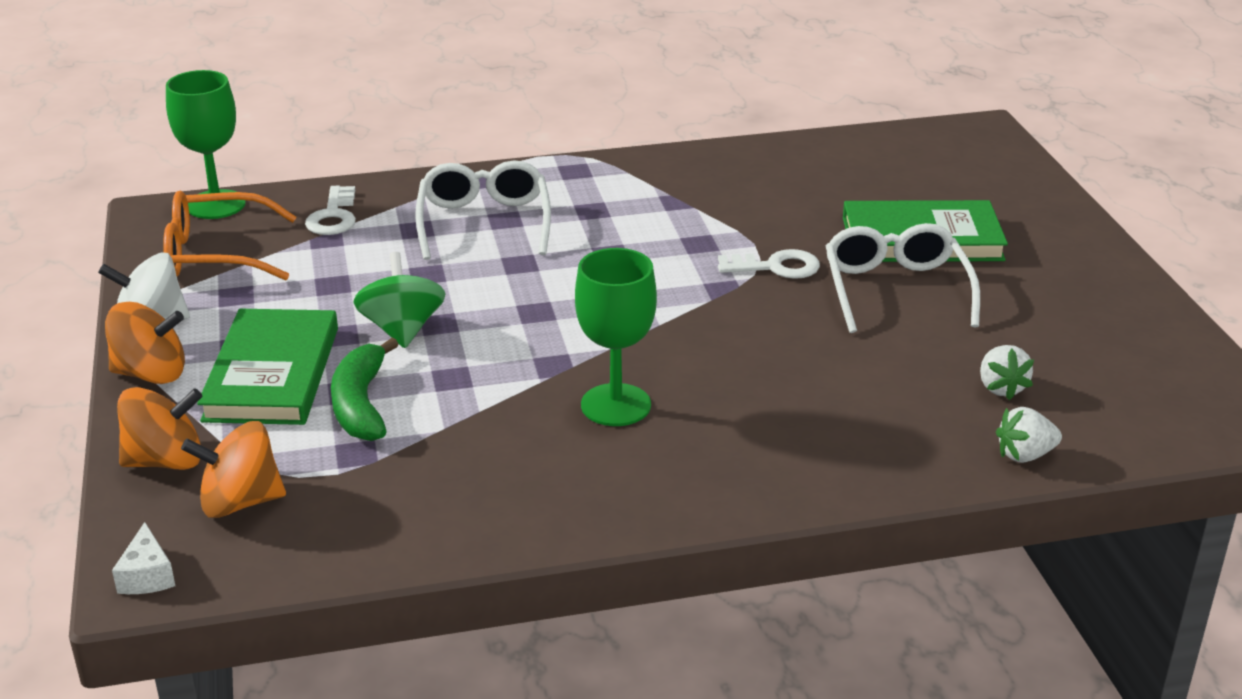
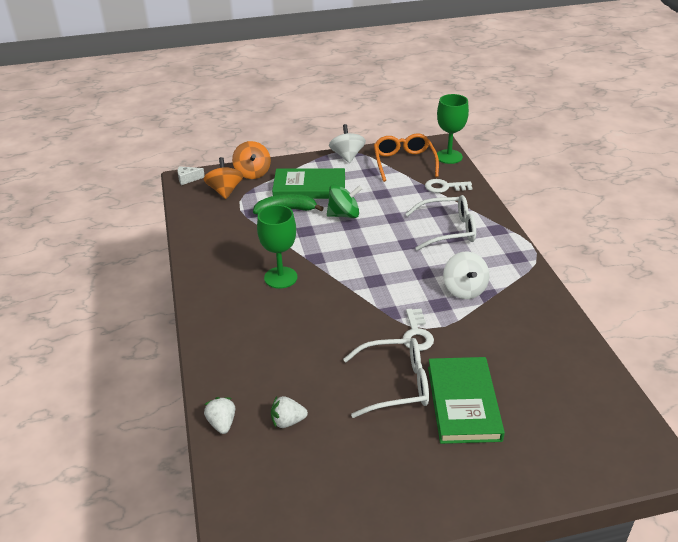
camera: 90 degrees right, 5 degrees up
(151, 374) = (310, 162): orange spinning top -> none
(661, 220) = (464, 289): none -> white spinning top

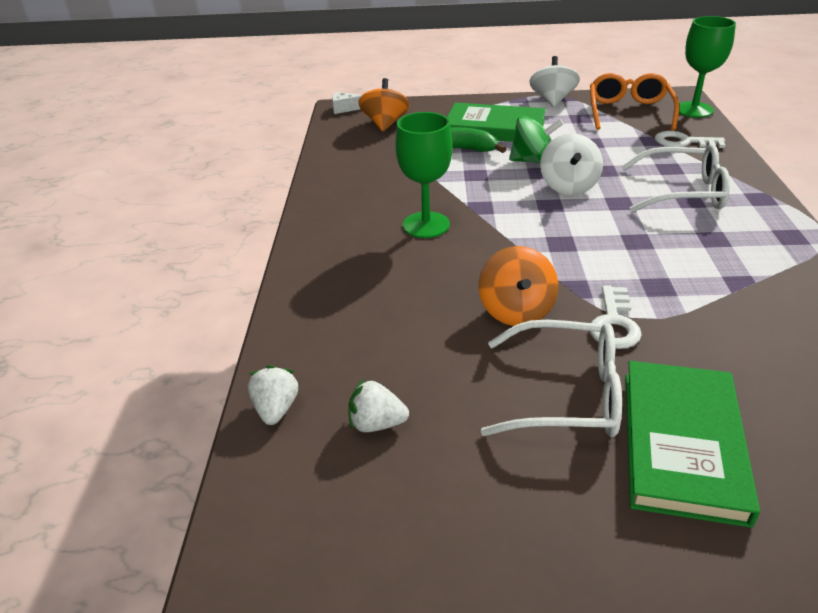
camera: 15 degrees right, 0 degrees up
(252, 173) = (425, 108): orange spinning top -> orange spinning top (516, 310)
(464, 289) = (700, 271): white spinning top -> white spinning top (568, 186)

